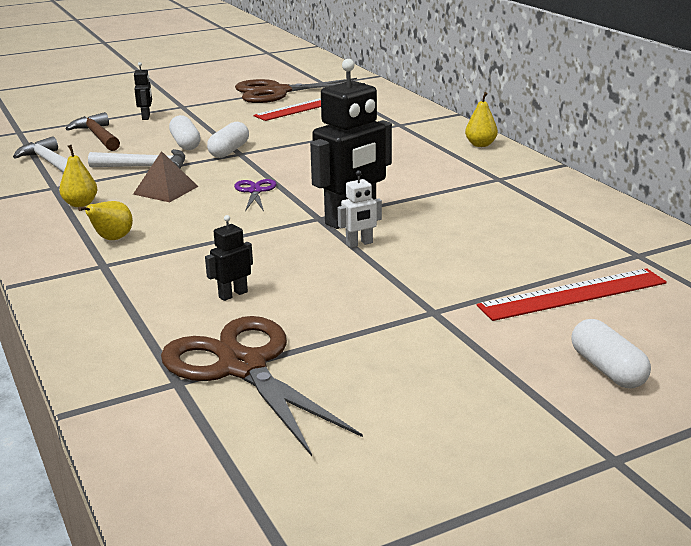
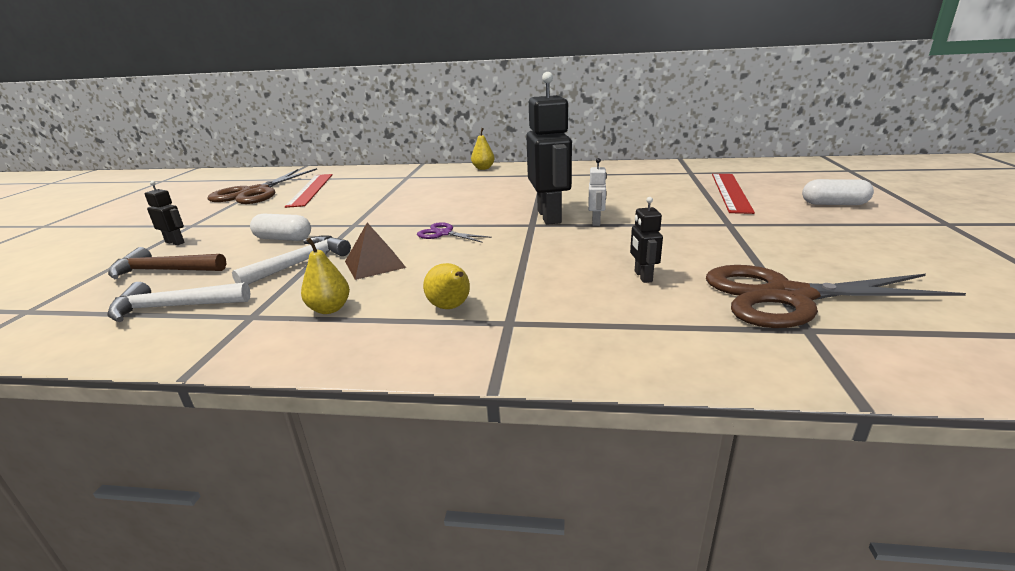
camera: 55 degrees left, 0 degrees up
(229, 151) = (339, 227): white capsule -> none

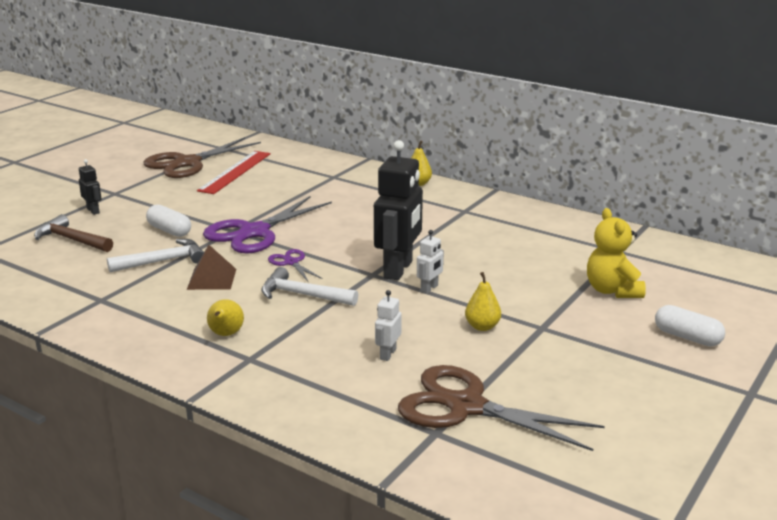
camera: 25 degrees right, 0 degrees up
(174, 307) = (61, 276): white hammer -> white hammer (302, 295)
(329, 309) = (150, 310): yellow pear -> yellow pear (482, 326)
(378, 222) = (254, 232): none -> purple scissors
(642, 276) = (387, 354): black robot -> white robot
(730, 192) = (612, 290): red ruler -> yellow teddy bear

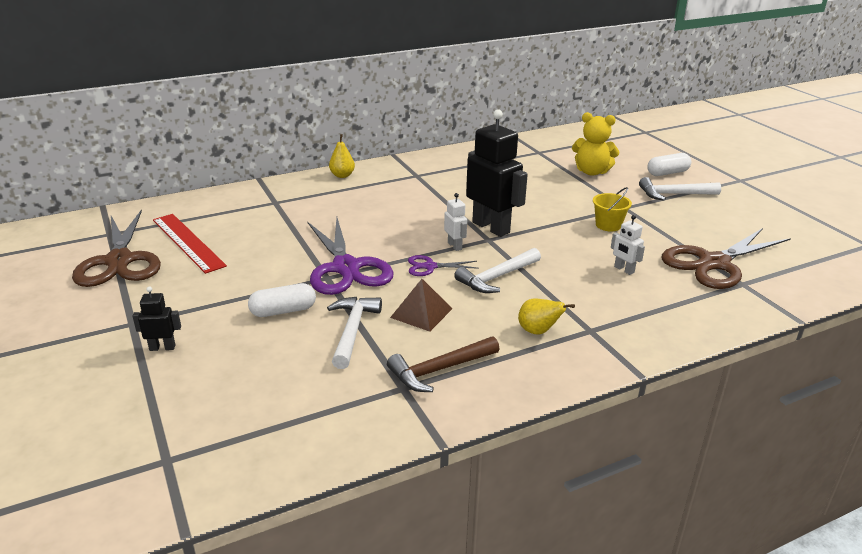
camera: 60 degrees left, 5 degrees up
(71, 240) = (225, 379): brown hammer -> brown hammer (439, 370)
(429, 288) = (534, 225): white robot -> white robot (455, 246)
(482, 326) = (608, 225): yellow pear -> yellow bucket
(625, 352) = (674, 194): none -> white hammer

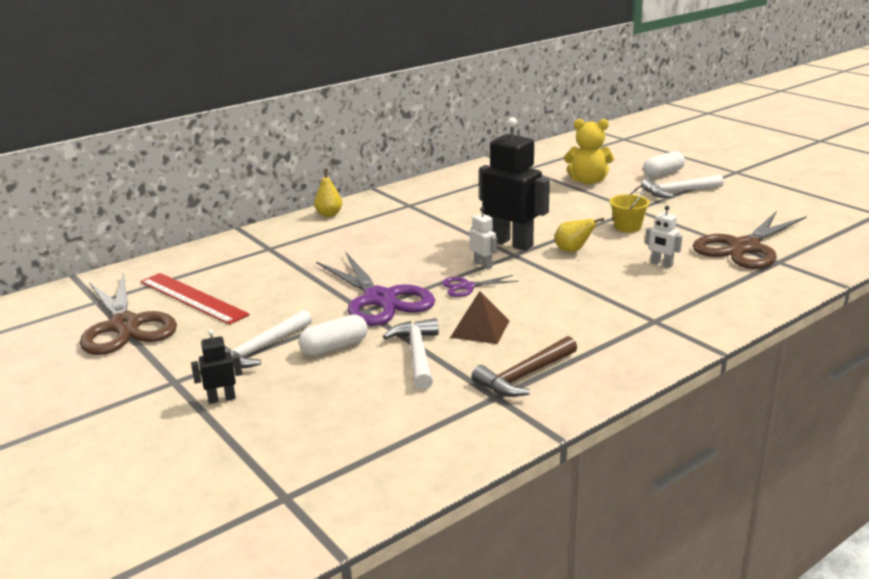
camera: 10 degrees left, 5 degrees down
(497, 277) = (540, 287): white hammer -> white hammer (261, 349)
(538, 331) = (604, 329): yellow pear -> yellow pear (573, 250)

